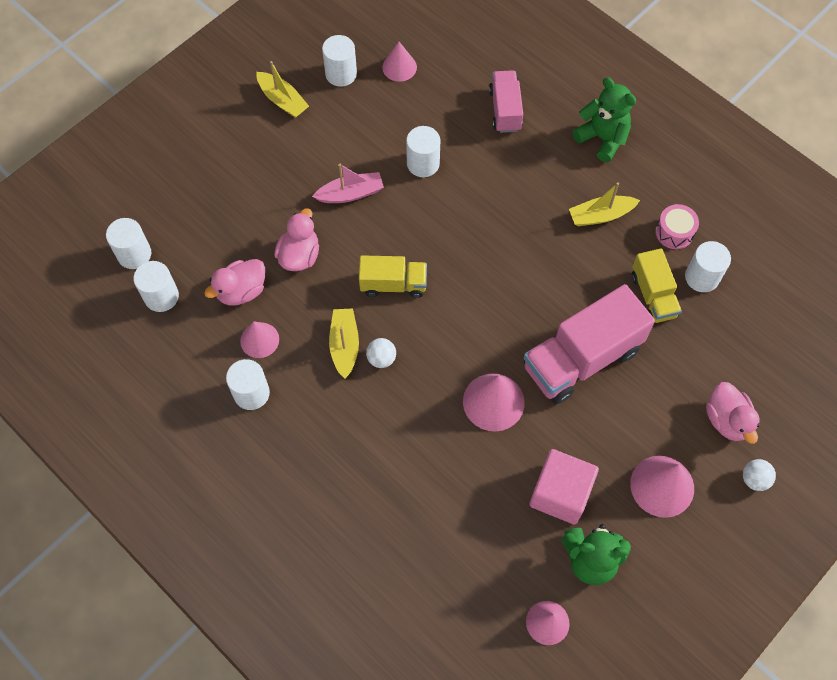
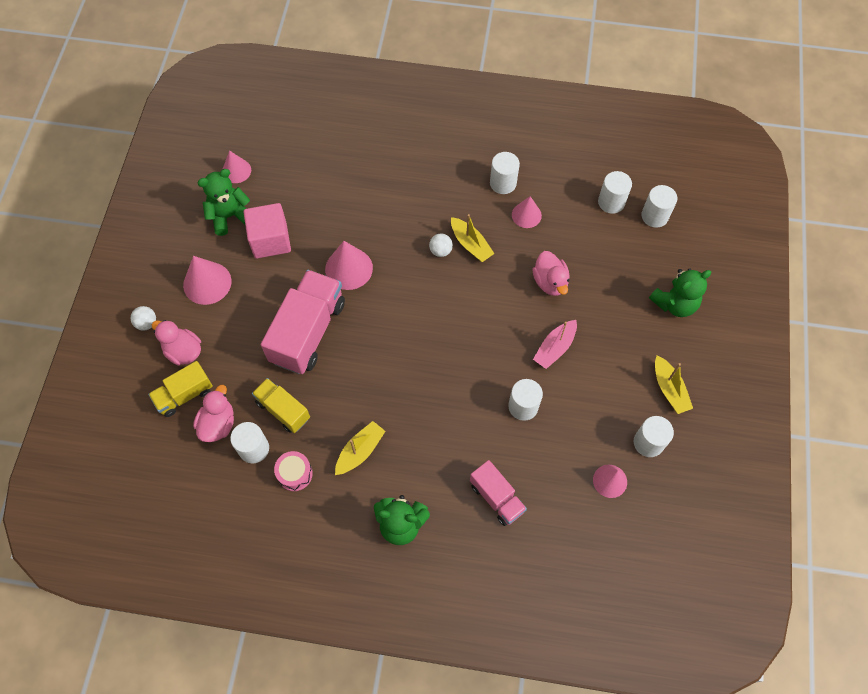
camera: 145 degrees right, 0 degrees up
(204, 163) = (675, 304): none -> green teddy bear
(241, 291) = (565, 236): pink duck -> pink duck (218, 424)
(282, 100) = (669, 389): yellow boat -> yellow boat turned 120 degrees counterclockwise
(393, 284) = (471, 302): yellow truck -> yellow truck (184, 395)

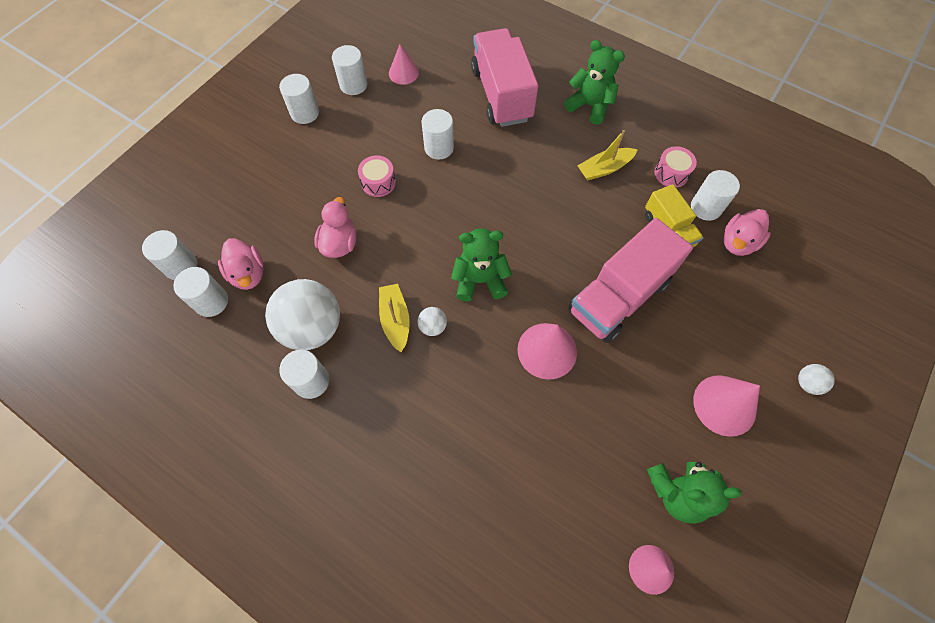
camera: 155 degrees left, 0 degrees up
(183, 351) = (765, 331): pink duck -> pink duck (248, 274)
(184, 395) = (770, 284): yellow truck -> none
(270, 240) = (631, 430): pink cube -> none
(496, 498) = (501, 95): pink truck -> pink truck, size x1.76
(526, 215) = (312, 328): pink cone -> white ball
(554, 348) = (378, 182): pink boat -> pink drum
(669, 389) = (305, 113): yellow boat -> white cylinder
(675, 304) = (239, 175): green teddy bear -> green teddy bear (480, 280)

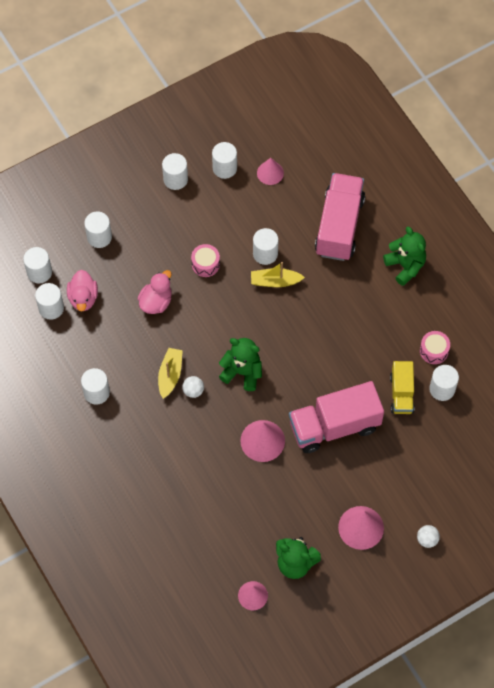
camera: 25 degrees right, 0 degrees up
(241, 200) = (99, 237): none -> white cylinder
(312, 328) = (112, 356): white ball -> none
(604, 169) = (384, 325): yellow boat -> yellow boat (275, 281)
(738, 242) = (448, 425): pink duck -> none

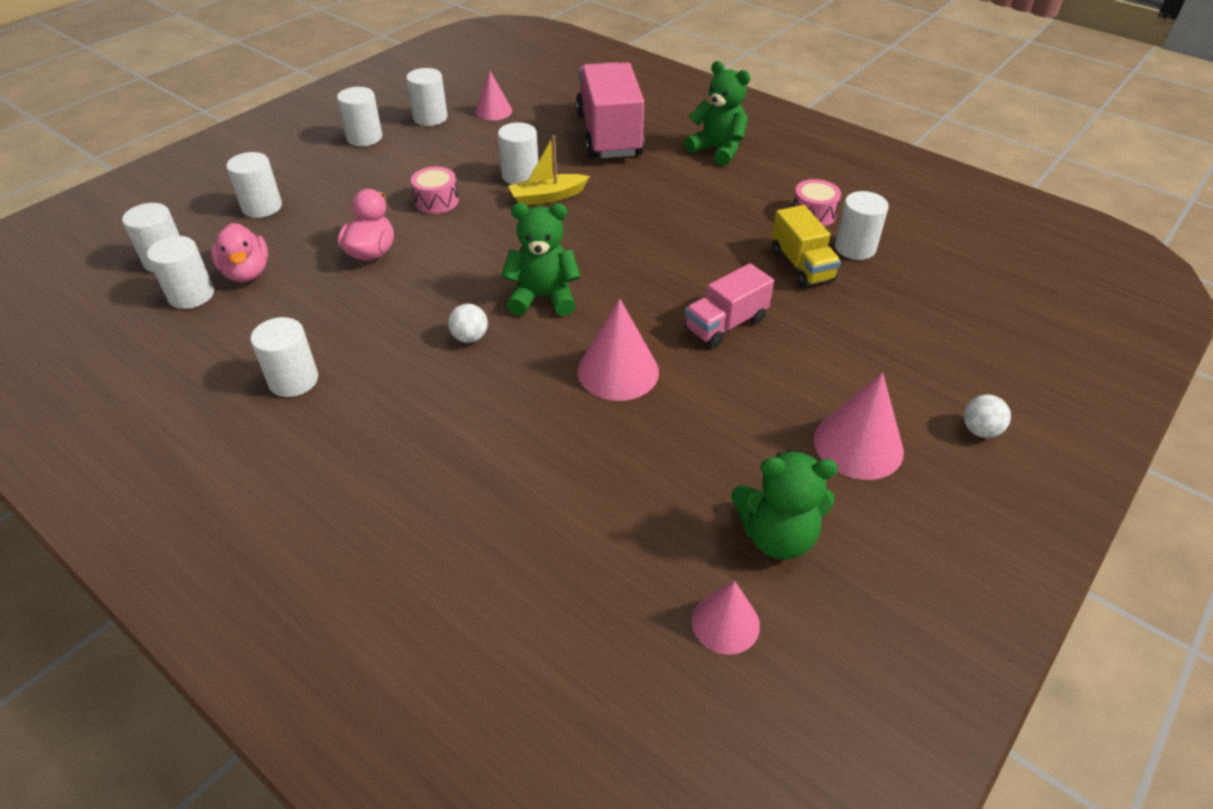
camera: 20 degrees left, 20 degrees down
(170, 375) = (422, 327): yellow boat -> none
(334, 426) = (725, 324): pink truck -> pink truck, size x0.57

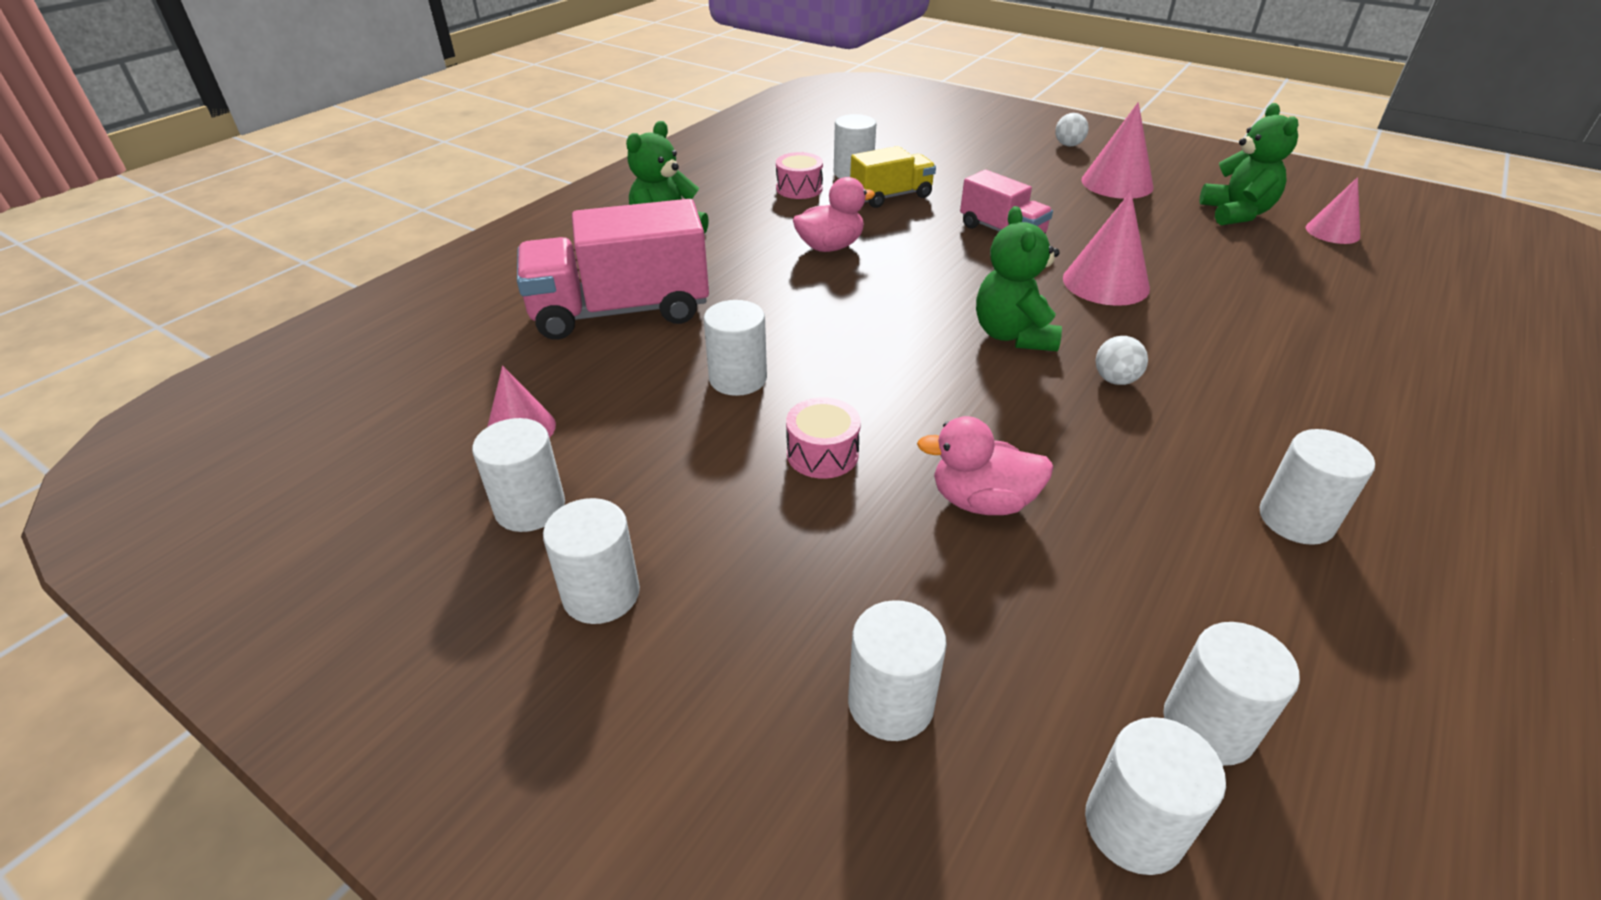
camera: 95 degrees left, 5 degrees down
(247, 273) = (1104, 656): pink duck -> pink duck (830, 247)
(547, 197) = (793, 350): yellow boat -> none

